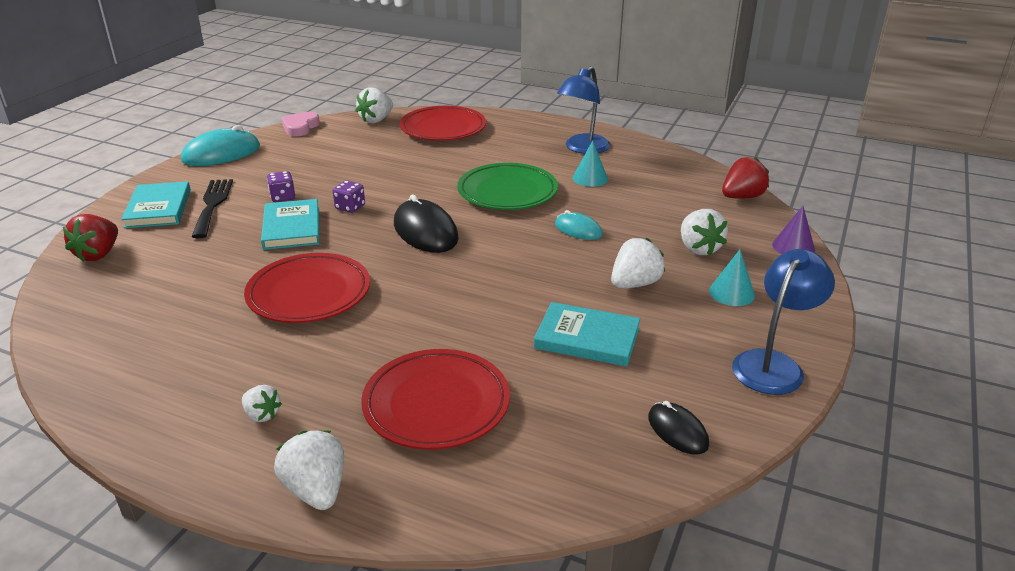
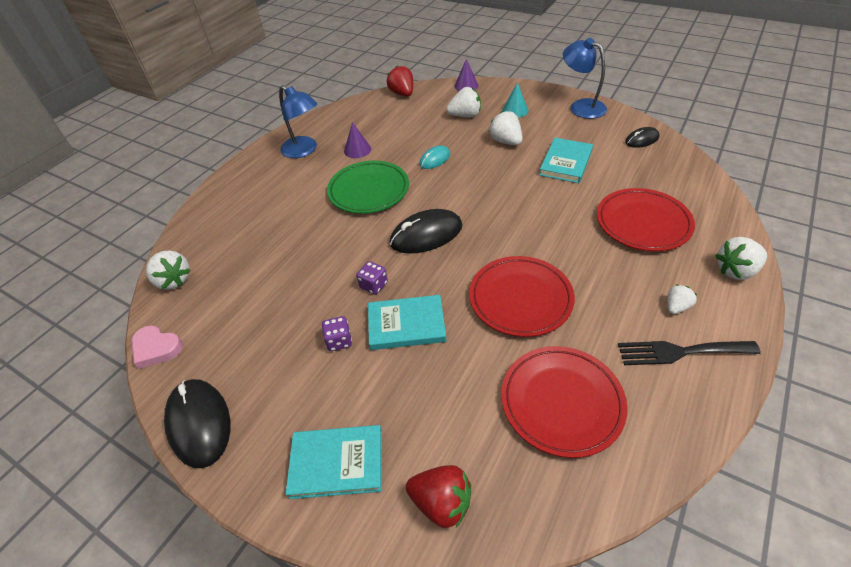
camera: 80 degrees left, 15 degrees up
(212, 205) = (341, 404): black fork -> black fork (680, 352)
(221, 153) = (199, 423): turquoise mouse -> black mouse
(443, 128) = (223, 229): red plate -> red plate (561, 402)
(590, 178) = (357, 150): turquoise cone -> purple cone

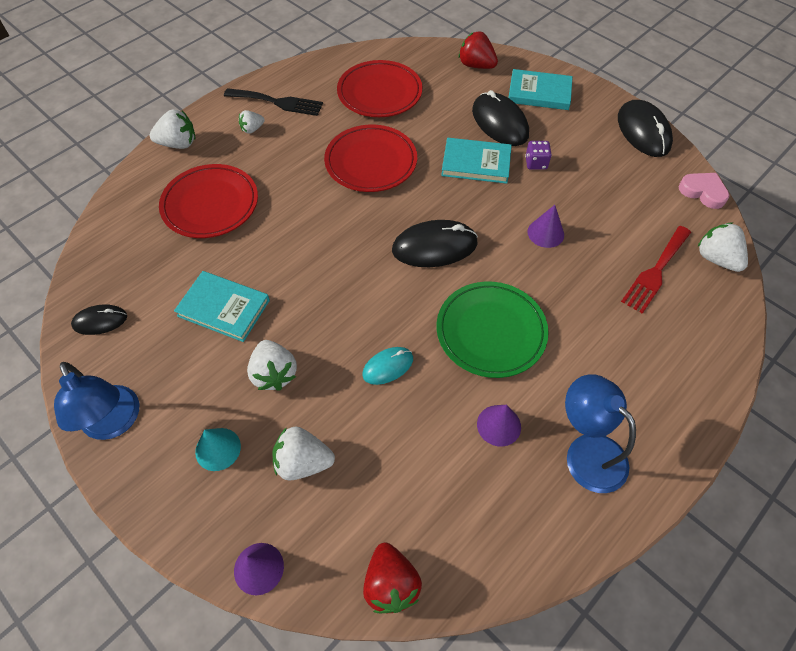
camera: 170 degrees left, 10 degrees up
(233, 257) = (655, 272): none -> red fork
(328, 268) = (545, 233): none -> purple cone
(373, 285) = (500, 204): purple dice -> none
(387, 390) = (500, 122): none -> black mouse
(565, 163) = (223, 308): turquoise book -> turquoise book turned 75 degrees clockwise

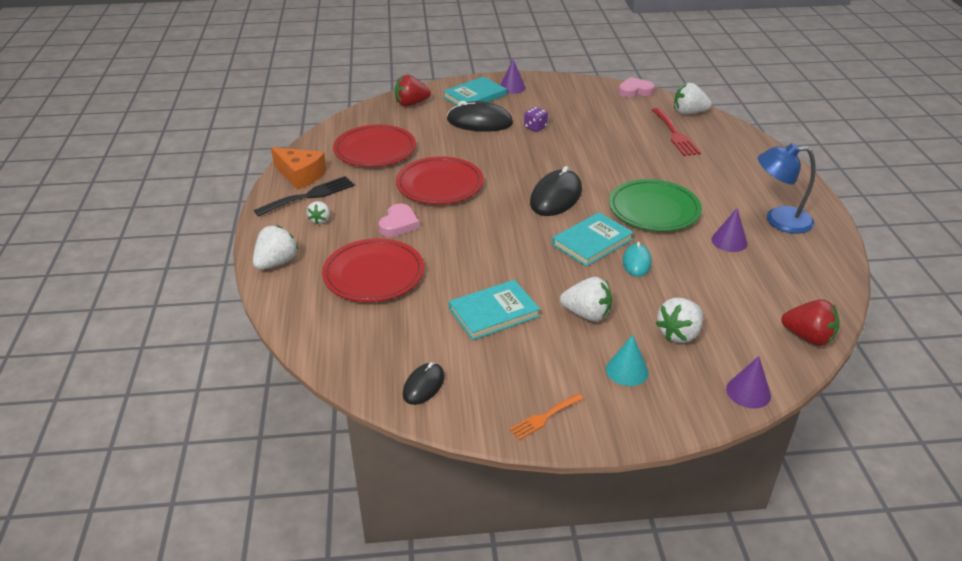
camera: 50 degrees left, 20 degrees down
(114, 423) = (544, 417): blue lamp -> orange fork
(290, 175) = (399, 224): none -> pink heart
(299, 79) = (300, 175): none -> orange cheese
(476, 163) = (503, 147): turquoise book -> turquoise book (592, 242)
(545, 233) = (598, 153): purple cone -> purple cone (512, 87)
(643, 131) = (561, 83): black mouse -> none

